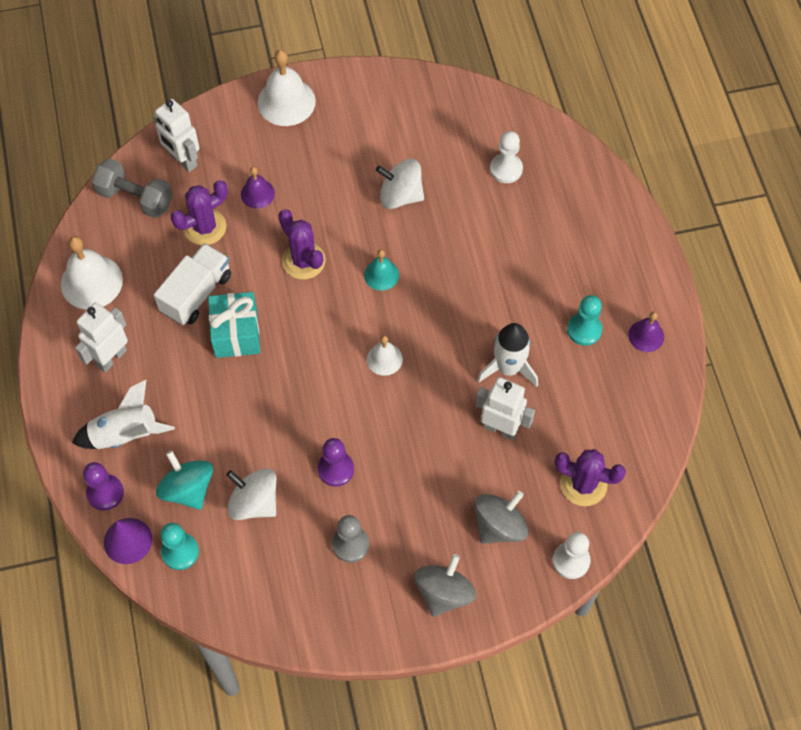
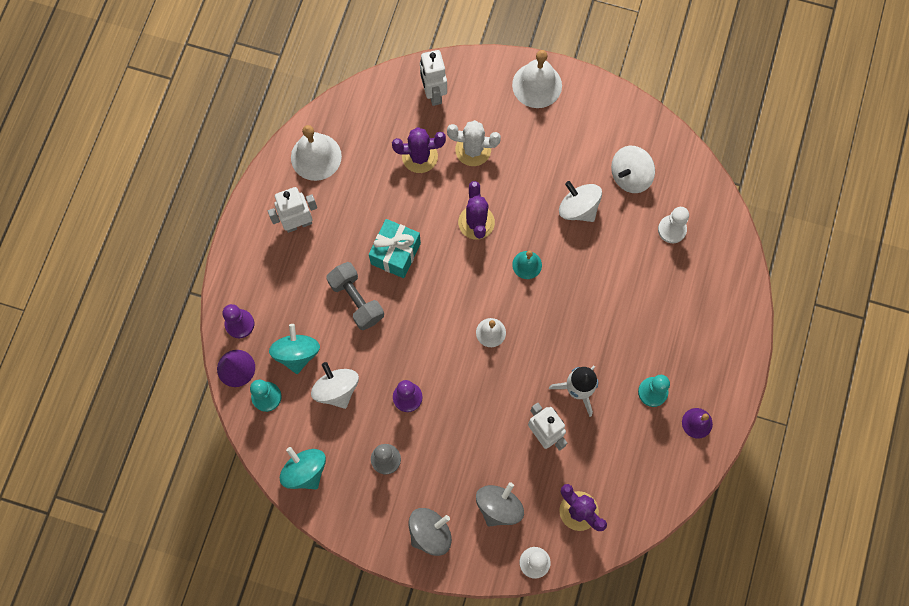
camera: 30 degrees right, 10 degrees up
(125, 434) = (276, 288): white rocket -> none
(135, 198) = (382, 106): grey dumbbell -> grey dumbbell (356, 300)
(196, 294) = (384, 206): white truck -> none
(257, 193) = (473, 150): purple bell -> white cactus
(269, 605) = (305, 471): none -> turquoise spinning top
(433, 140) = (630, 176): none -> white spinning top
(499, 526) = (499, 506): grey spinning top -> grey spinning top turned 45 degrees counterclockwise

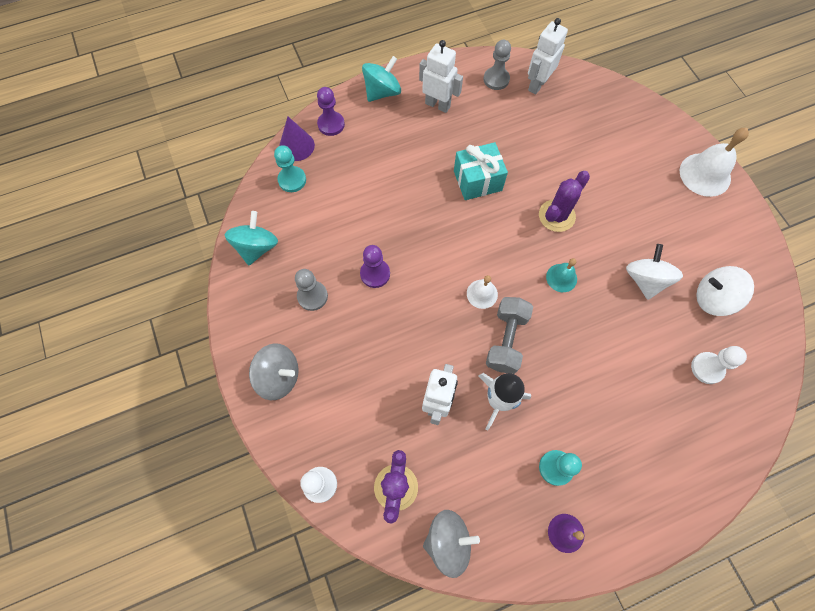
camera: 50 degrees right, 5 degrees down
(297, 353) = (342, 175): turquoise spinning top -> turquoise spinning top (382, 92)
(316, 156) = (496, 79): white bell -> grey pawn
(337, 389) = (338, 221): white spinning top -> none
(356, 300) = (417, 182): grey dumbbell -> grey dumbbell (506, 340)
(419, 156) = (565, 141): purple cactus -> none
(433, 94) = (620, 114): white robot -> white robot (537, 84)
(473, 150) = (608, 170): white cactus -> none
(499, 506) = (344, 414): grey spinning top -> grey spinning top (448, 541)

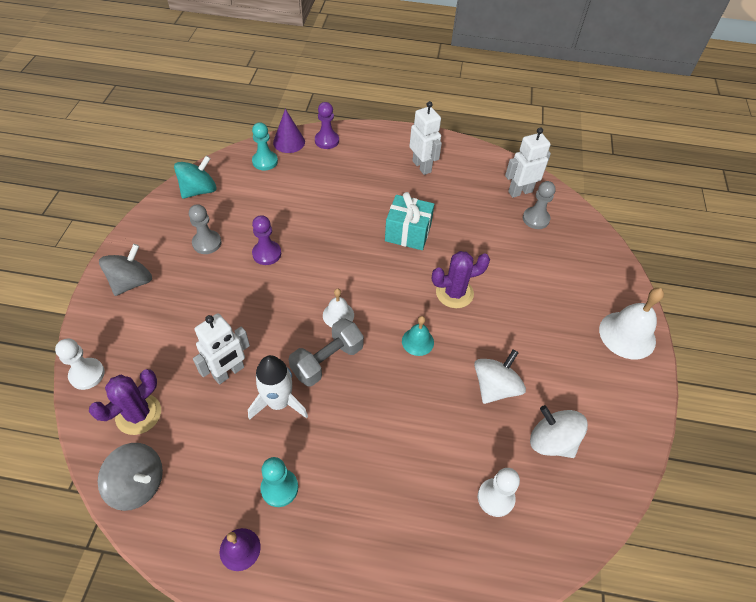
camera: 30 degrees right, 15 degrees down
(279, 376) = (132, 282): grey spinning top -> grey spinning top turned 105 degrees counterclockwise
(382, 92) = (385, 138): turquoise spinning top -> none
(496, 79) = (486, 172): grey pawn -> grey pawn (535, 219)

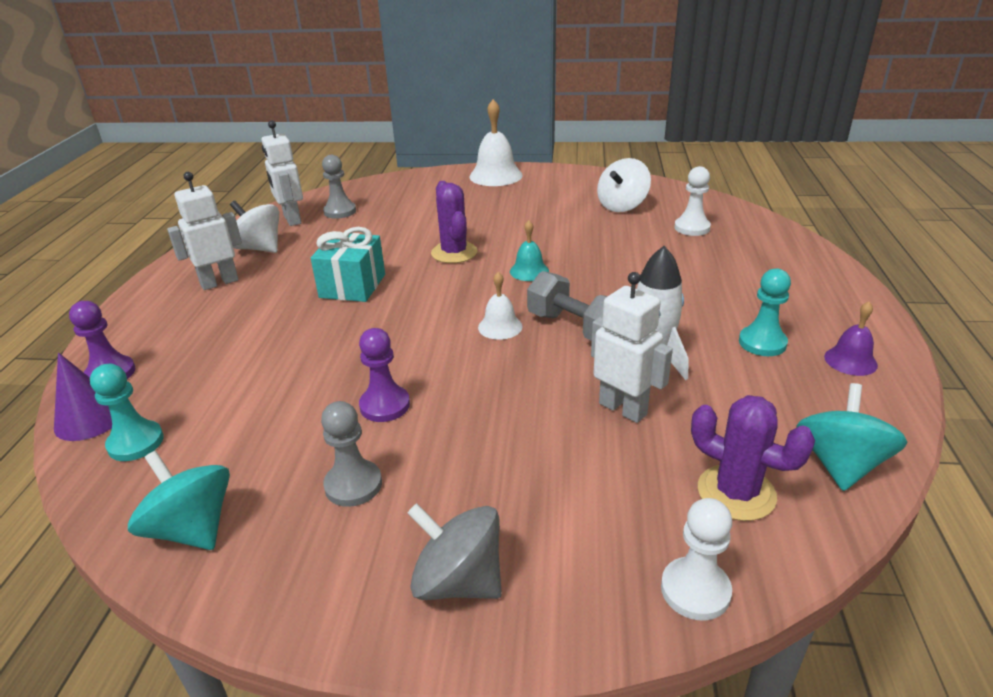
camera: 90 degrees left, 20 degrees down
(138, 484) = (840, 464): grey spinning top -> turquoise spinning top
(495, 387) = (574, 229): white spinning top -> white spinning top (259, 248)

